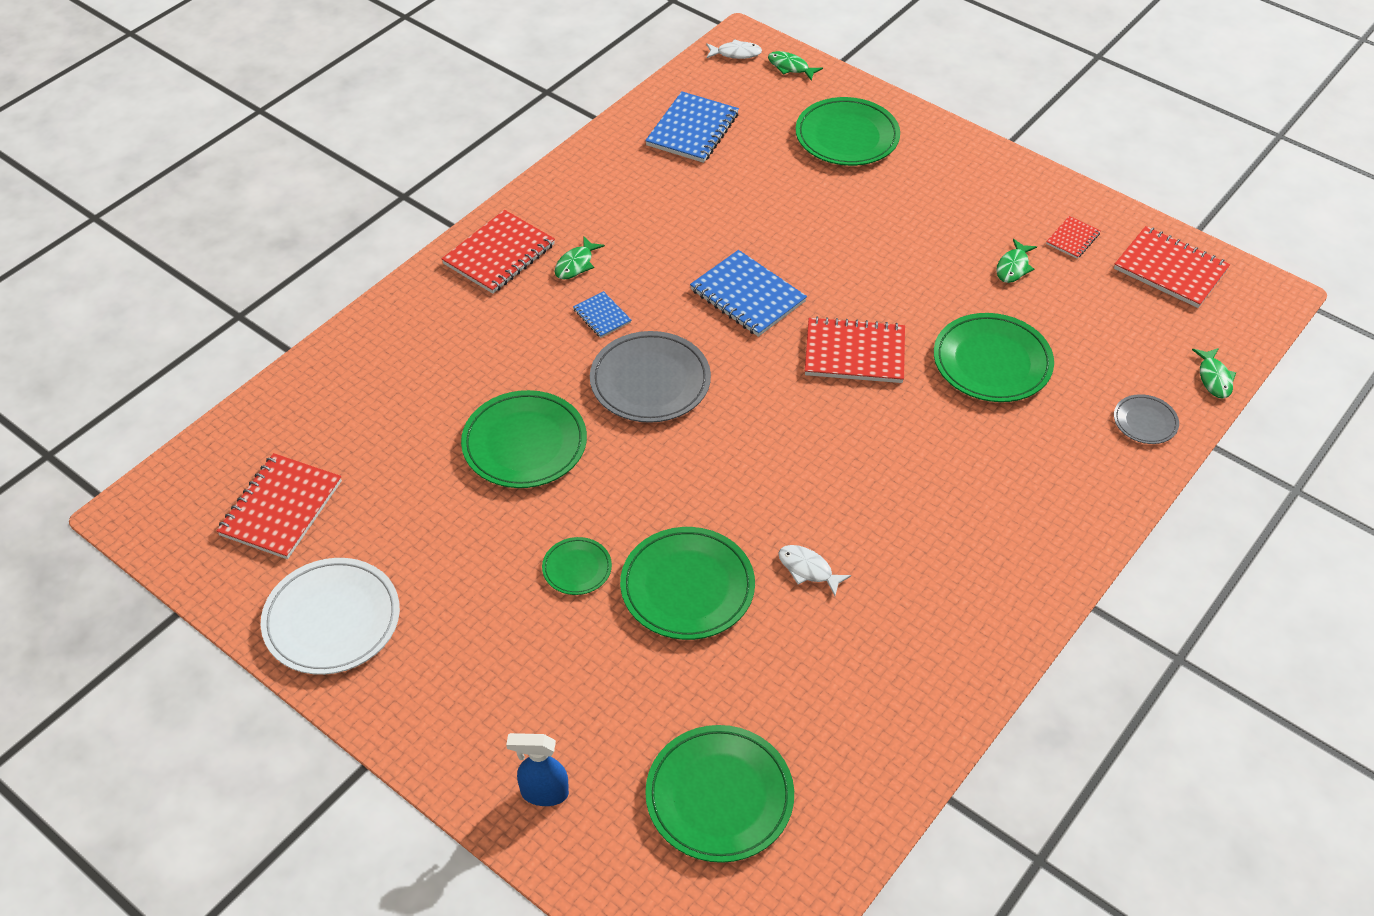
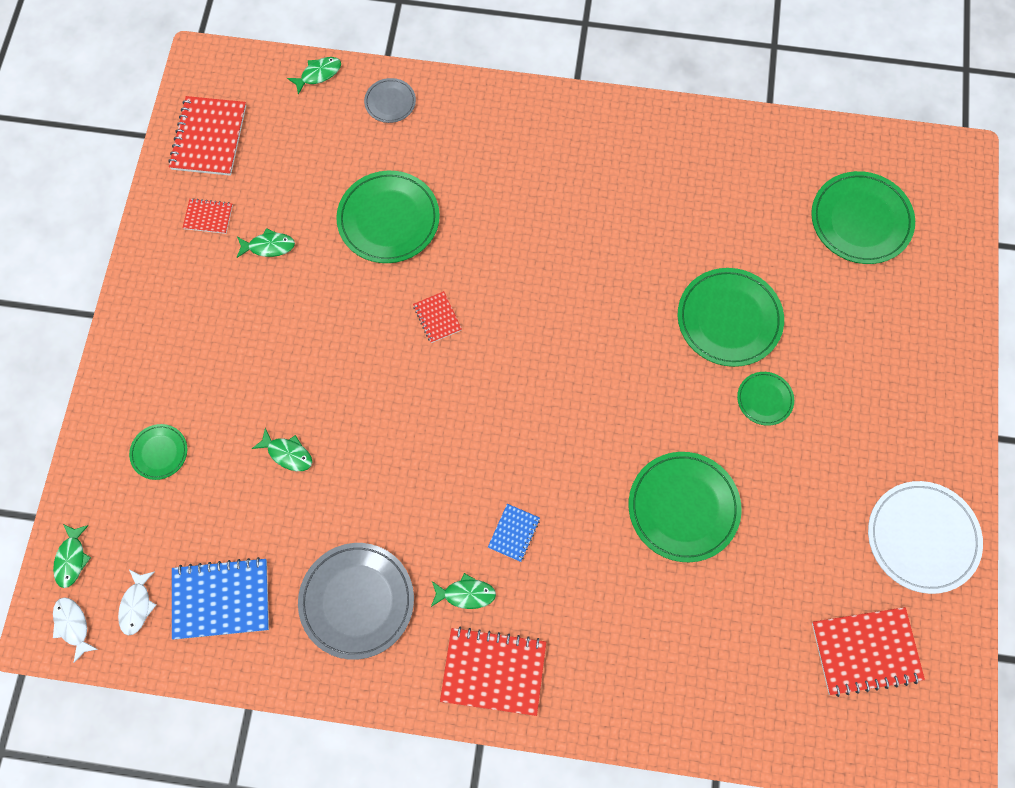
camera: 120 degrees left, 20 degrees up
(543, 793) = (933, 318): blue spray bottle -> none
(650, 381) = (561, 452): grey plate -> grey plate (357, 601)
(747, 296) = (420, 429): blue notebook -> none
(789, 207) = (287, 453): none -> green fish
(808, 569) = (662, 252): white fish -> white fish (137, 605)
(847, 136) = (159, 452): green plate -> green plate, size x0.52
(854, 353) = (437, 318): red notebook -> red notebook, size x0.52

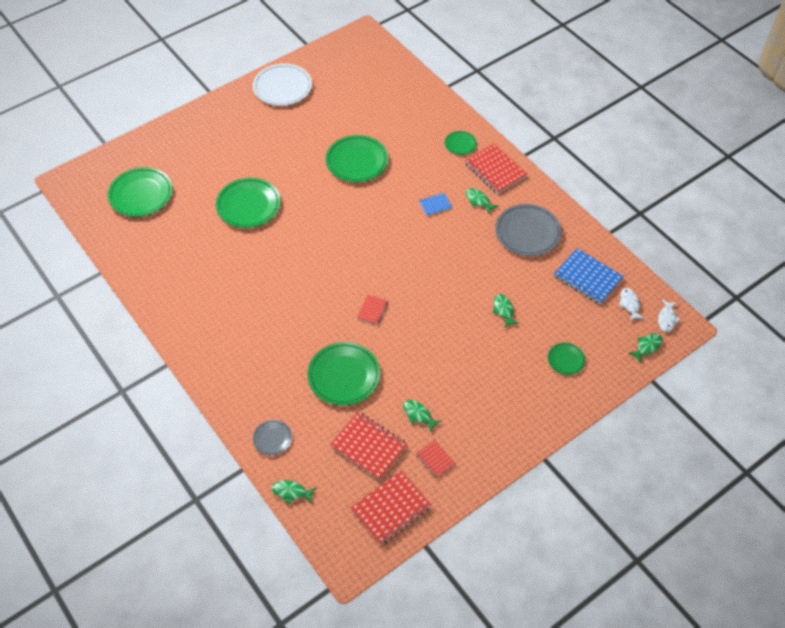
camera: 135 degrees left, 15 degrees down
(137, 605) = (629, 304): white fish -> white fish turned 60 degrees counterclockwise
(764, 399) = (275, 168): green plate -> green plate (460, 144)
(865, 651) = (349, 76): red notebook -> red notebook (368, 446)

